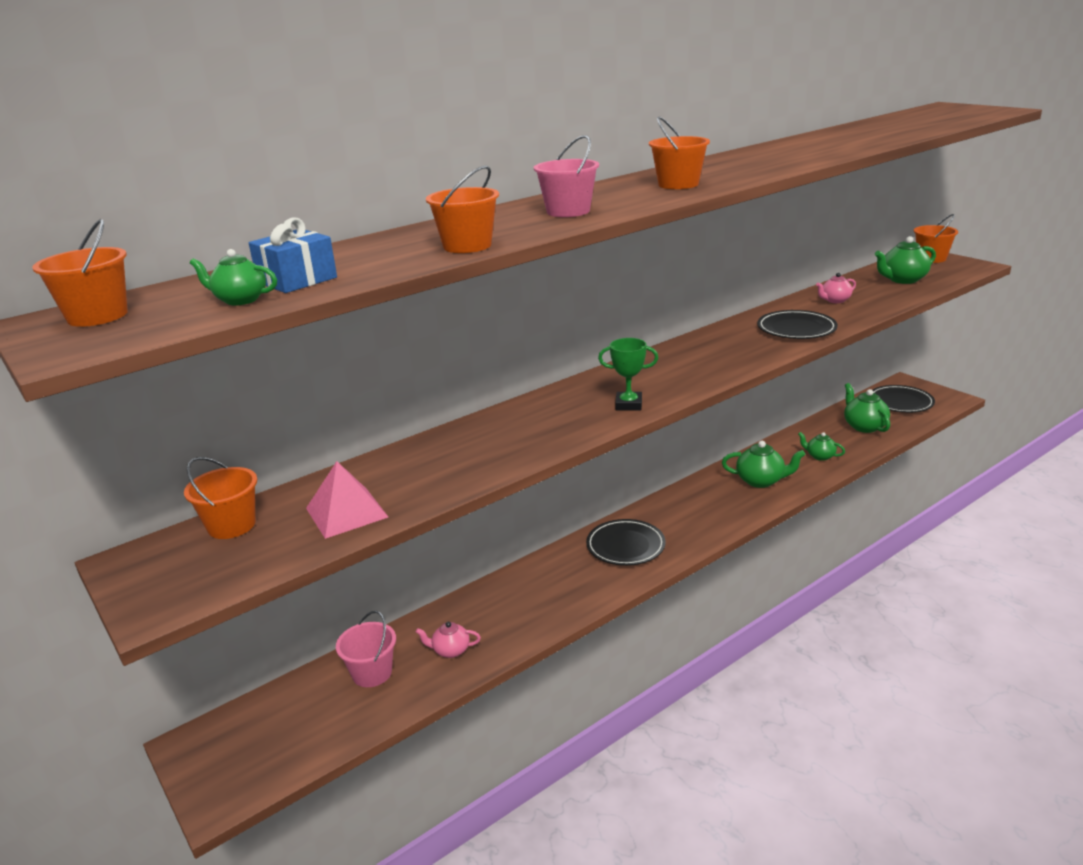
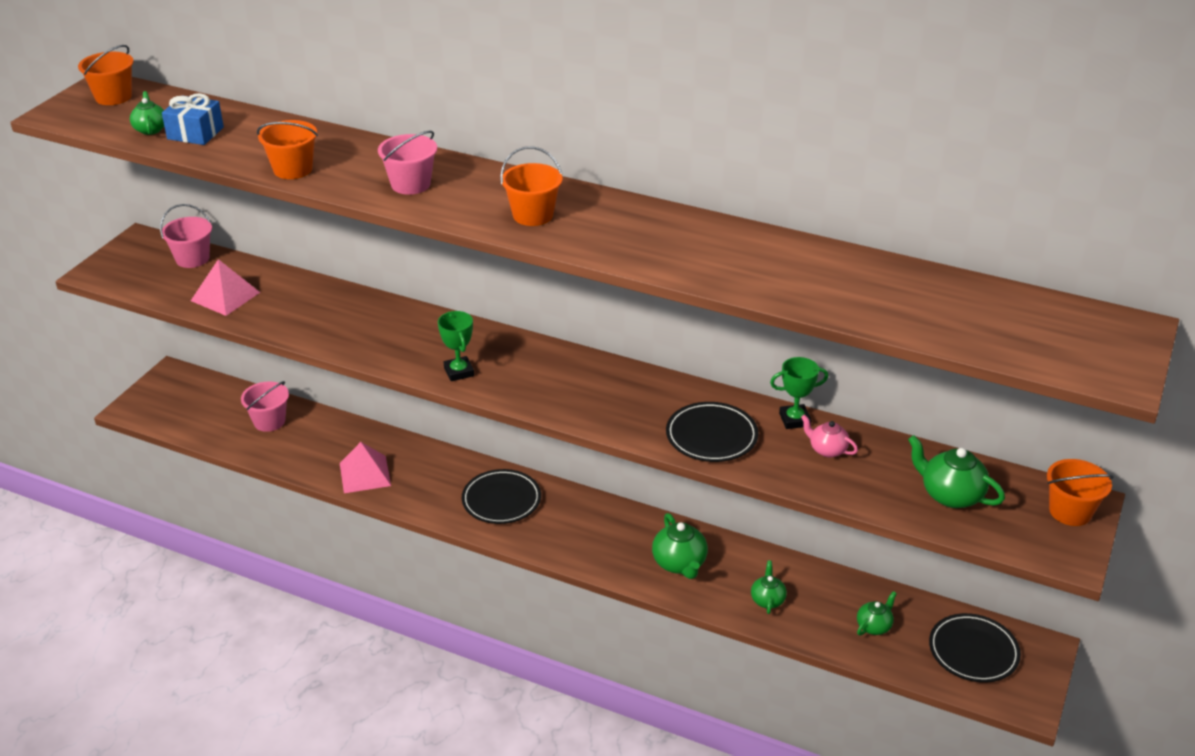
camera: 60 degrees right, 10 degrees up
(231, 525) = (192, 258): orange bucket -> pink bucket
(450, 650) = (310, 449): pink teapot -> none
(523, 620) = (365, 474): none -> pink pyramid
(793, 303) = (794, 420): none -> green trophy
(864, 426) = (874, 626): green teapot -> green teapot, size x0.62

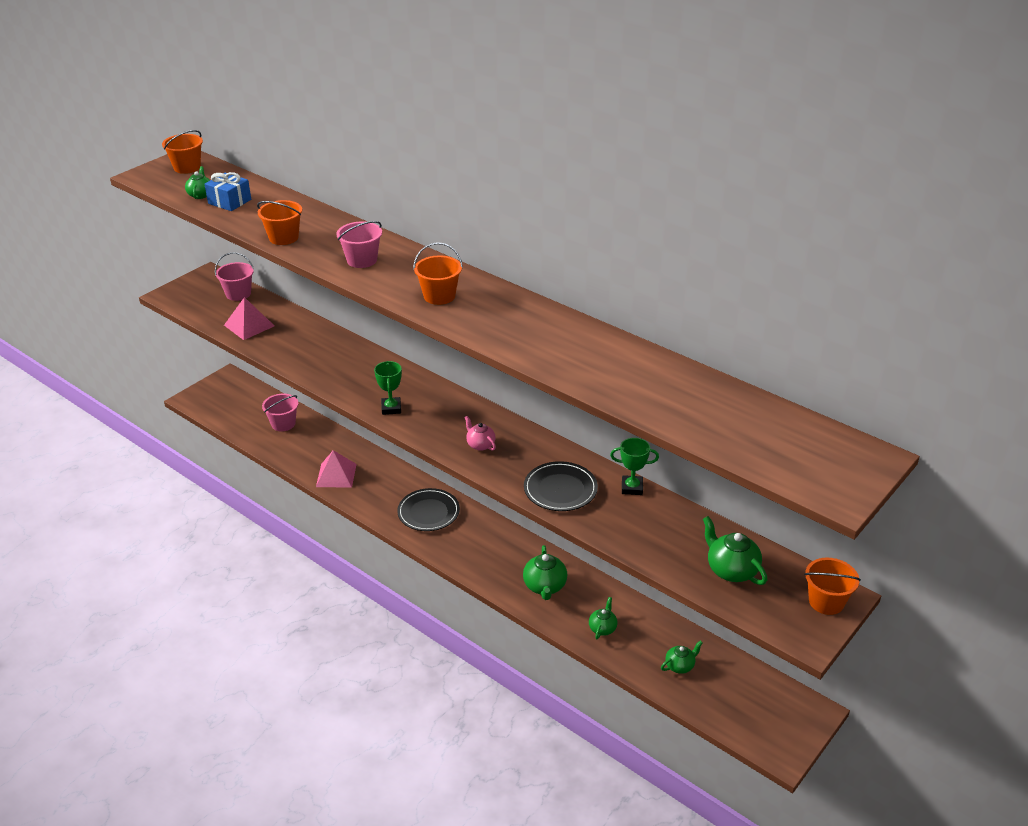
camera: 15 degrees right, 0 degrees up
(827, 450) = (647, 516): pink teapot -> pink teapot (480, 445)
(973, 651) = (754, 702): black plate -> none

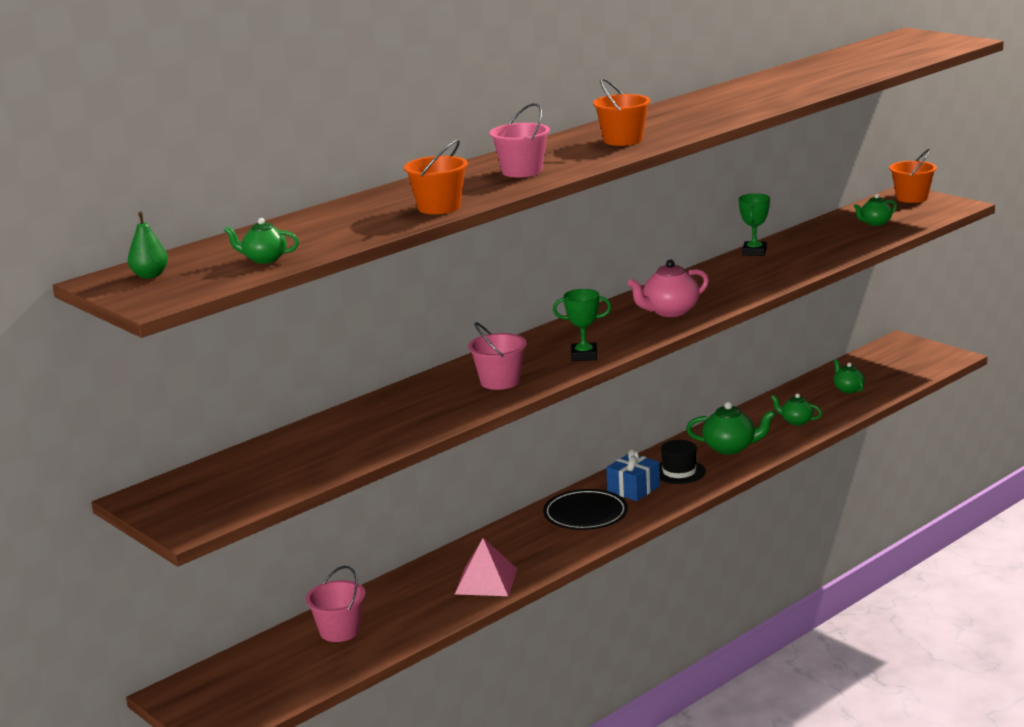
camera: 80 degrees left, 15 degrees down
(187, 167) = (150, 275): orange bucket -> green pear
(229, 201) = (302, 241): blue gift -> blue gift (633, 489)
(238, 294) = (226, 468): pink bucket -> pink bucket (500, 381)
(249, 325) = (331, 453): pink pyramid -> none
(480, 445) = (670, 311): pink teapot -> pink teapot, size x1.60
(499, 558) = (679, 472): none -> black hat
(560, 489) = (755, 278): black plate -> none
(731, 570) = (875, 223): green teapot -> green teapot, size x0.62

